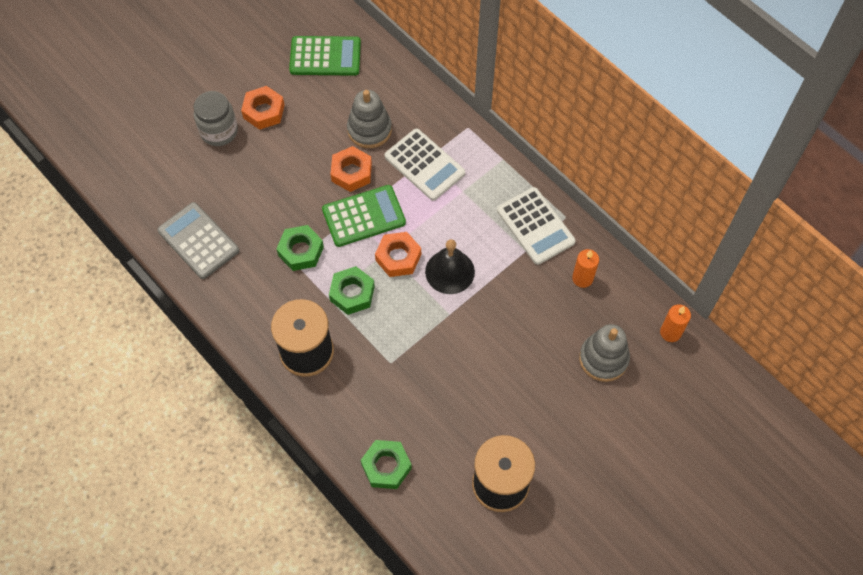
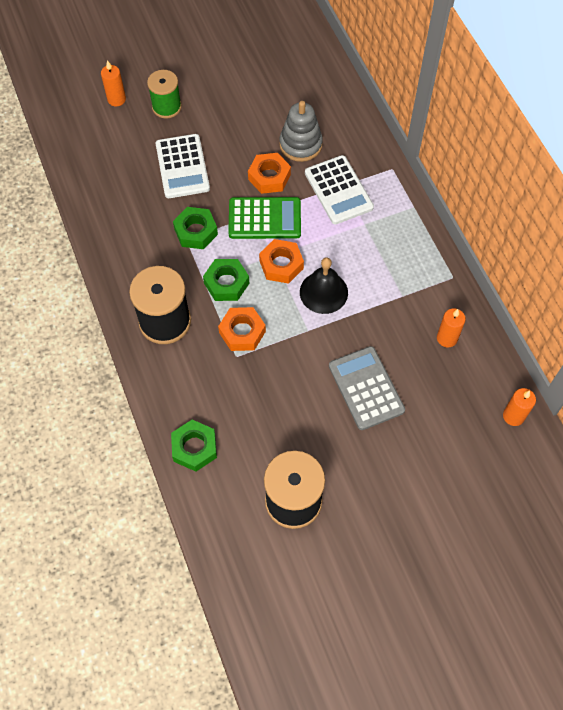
camera: 20 degrees right, 0 degrees up
(164, 139) = (116, 99): none -> orange candle
(198, 241) = (110, 195): grey calculator -> grey calculator (366, 388)
(219, 131) = (166, 107): grey jar -> green spool
(264, 111) = (213, 101): orange nut -> orange nut (242, 332)
(325, 56) = (286, 70): green calculator -> none
(535, 226) = (420, 276): white calculator -> white calculator (182, 166)
(603, 359) = (438, 419): grey stacking toy -> none

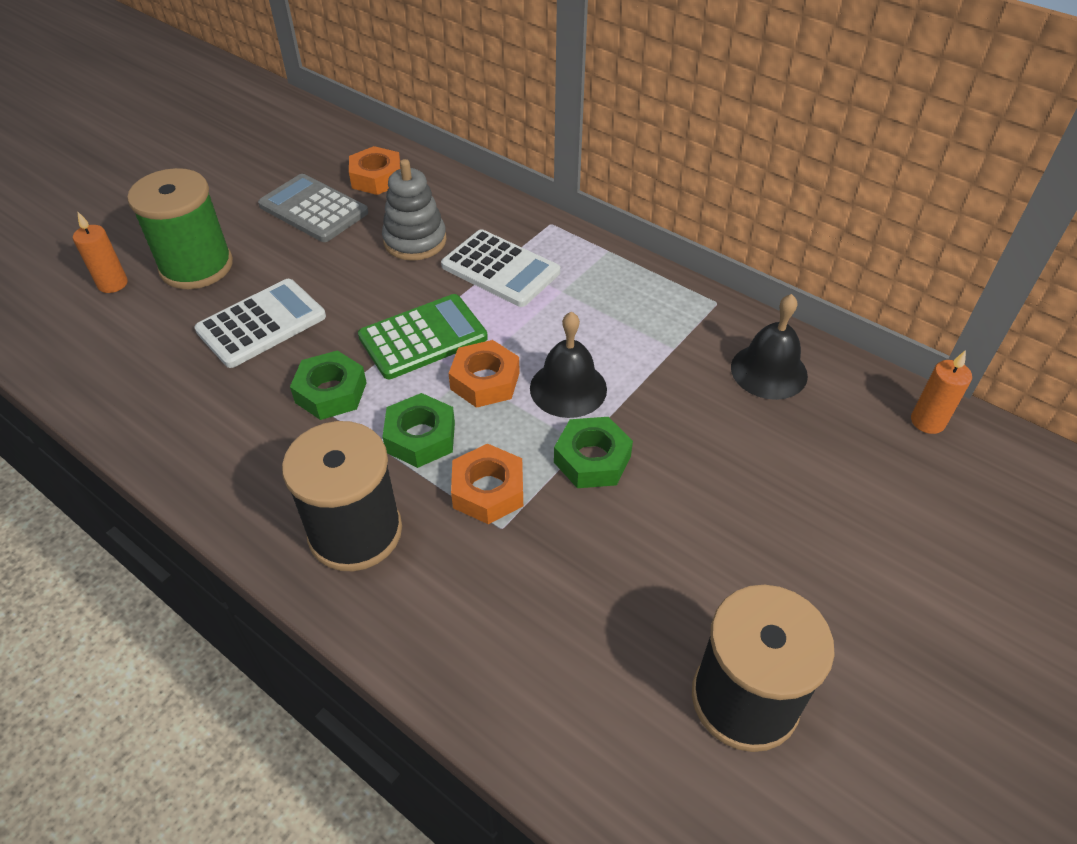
camera: 30 degrees left, 15 degrees down
(166, 107) = (196, 266): green spool -> green spool, size x1.56
(182, 166) = (261, 324): white calculator -> white calculator turned 90 degrees counterclockwise
(194, 448) = (527, 702): green nut -> green nut (592, 459)
(269, 177) = (396, 289): orange nut -> orange nut (376, 178)
(366, 388) = (719, 479): grey calculator -> grey calculator (313, 209)
(447, 338) = (769, 371): orange candle -> black bell

